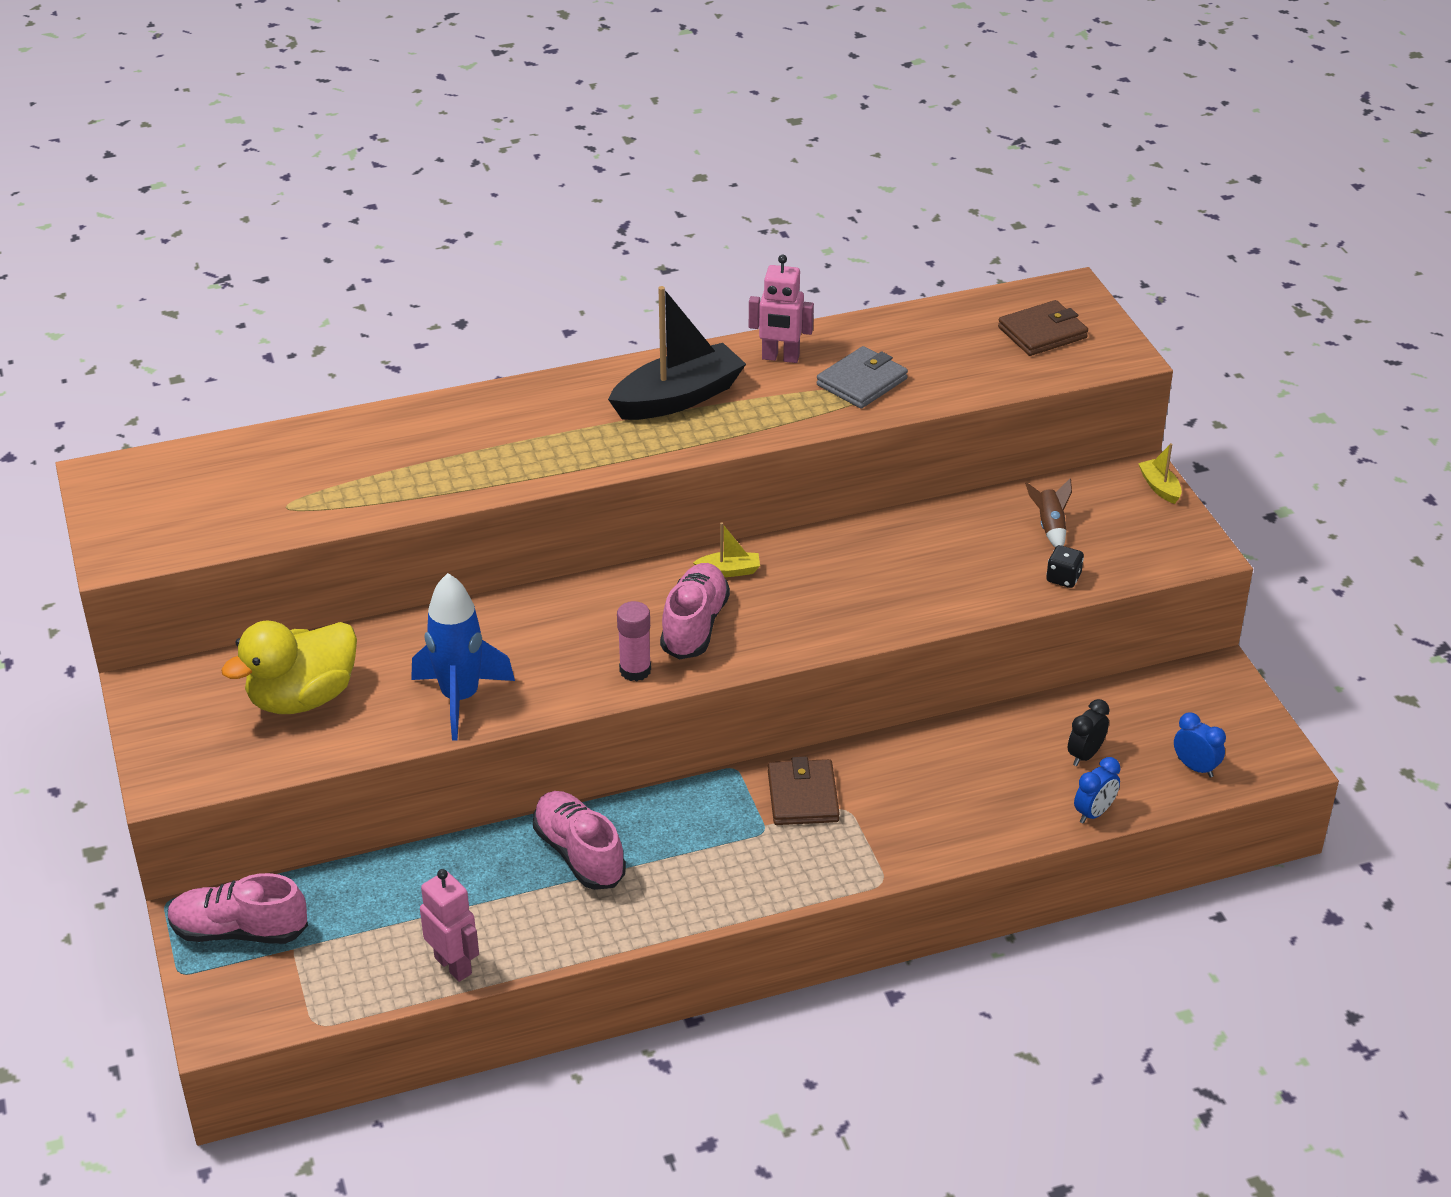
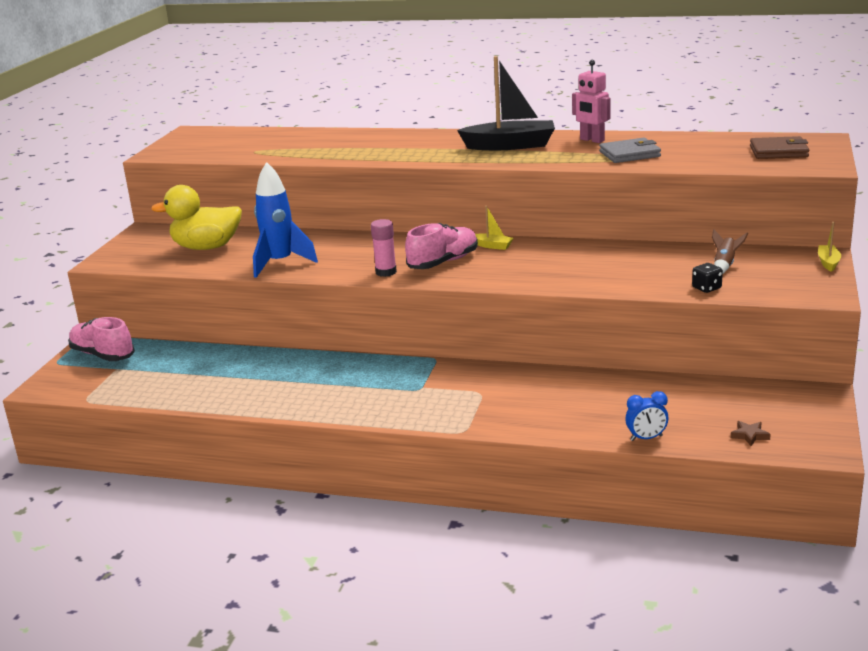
camera: 35 degrees right, 15 degrees down
(453, 965) = (180, 397): pink robot -> none
(579, 854) = (303, 371): pink shoe -> none
(802, 796) = (460, 380): brown wallet -> none
(1085, 755) = (672, 409): black clock -> none
(1195, 767) = (749, 435): blue clock -> brown star

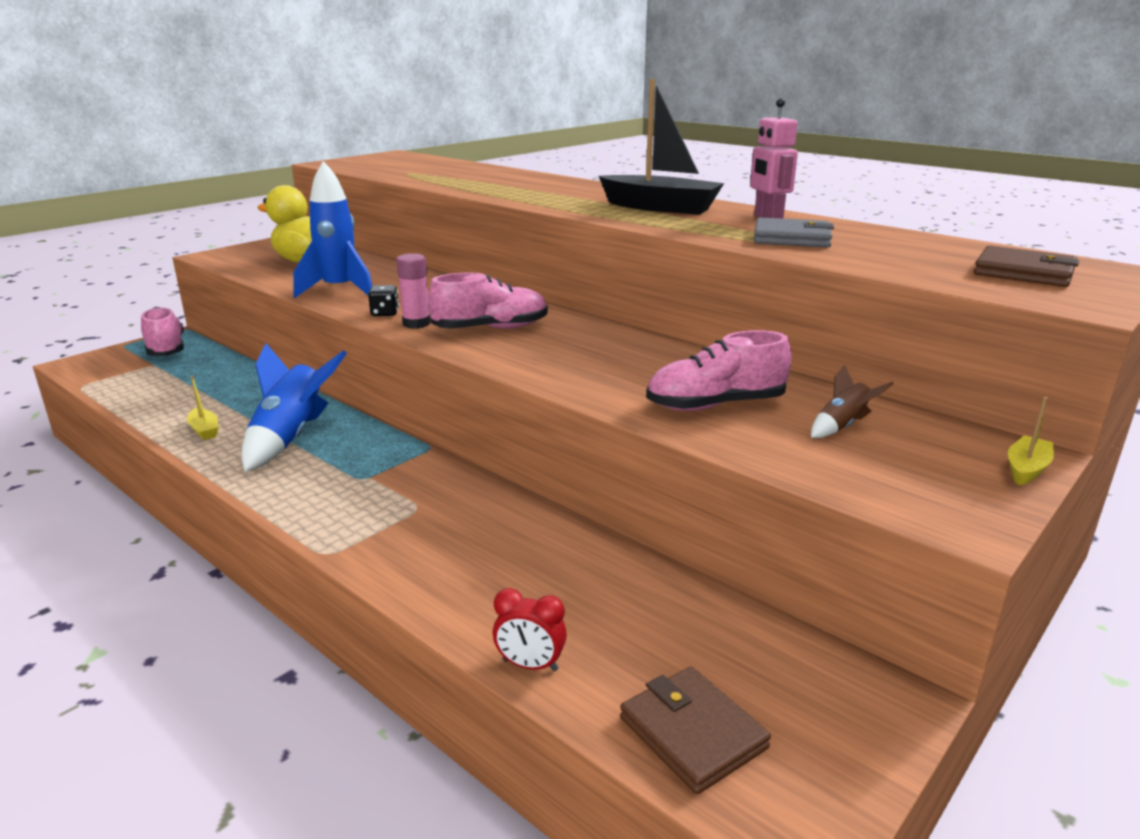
camera: 25 degrees right, 0 degrees up
(328, 382) = (292, 437): none -> blue rocket
(492, 246) = (571, 325): yellow boat -> yellow boat (204, 430)
(646, 438) = (530, 665): blue clock -> red clock
(647, 272) = (715, 405): none -> pink shoe
(706, 288) = (773, 451): black dice -> black dice (385, 313)
(749, 435) = (692, 733): brown star -> brown wallet

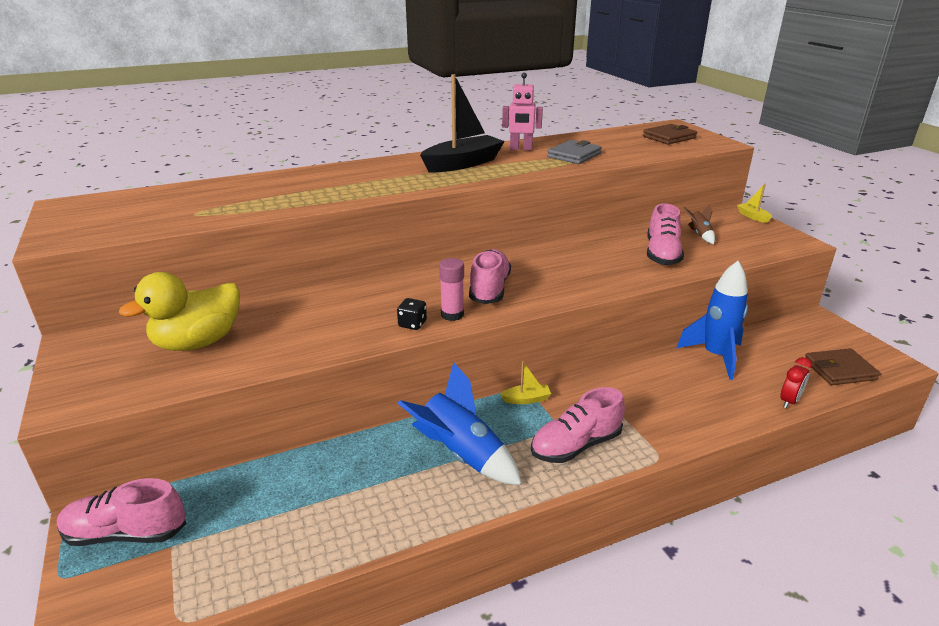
camera: 65 degrees left, 5 degrees up
(204, 430) = (406, 509): yellow boat -> yellow boat (526, 399)
(330, 495) = (576, 445): none -> pink shoe
(339, 291) = (322, 337): blue rocket -> blue rocket (715, 356)

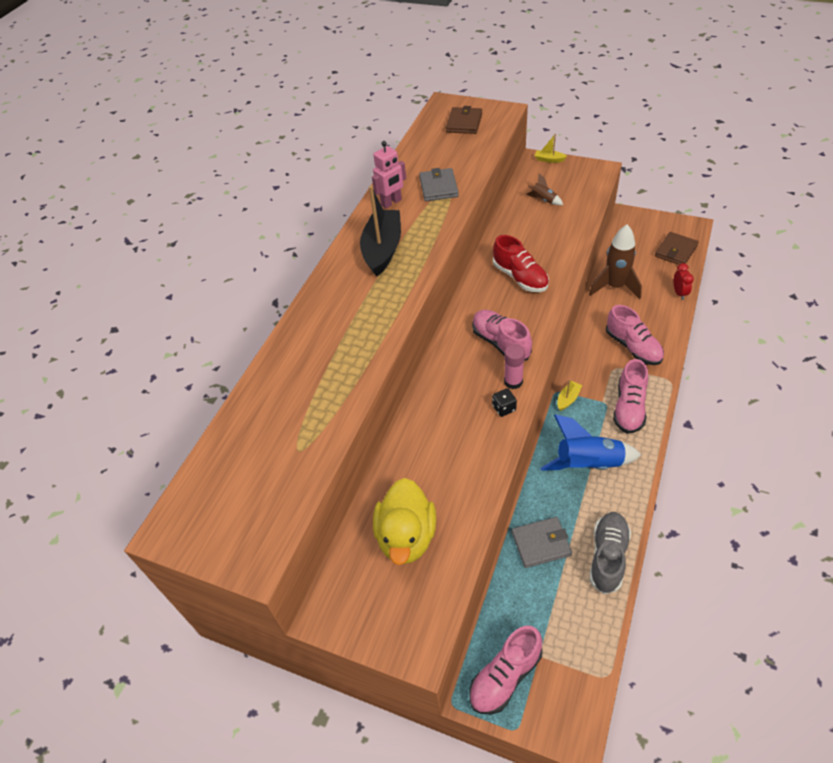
camera: 40 degrees left, 20 degrees up
(320, 473) = (541, 544): none -> grey wallet
(352, 533) = (608, 556): none -> grey shoe
(585, 264) = (520, 277): none -> red shoe
(662, 254) = (547, 235): pink shoe -> pink shoe (633, 347)
(715, 356) = (614, 287): blue rocket -> brown rocket

